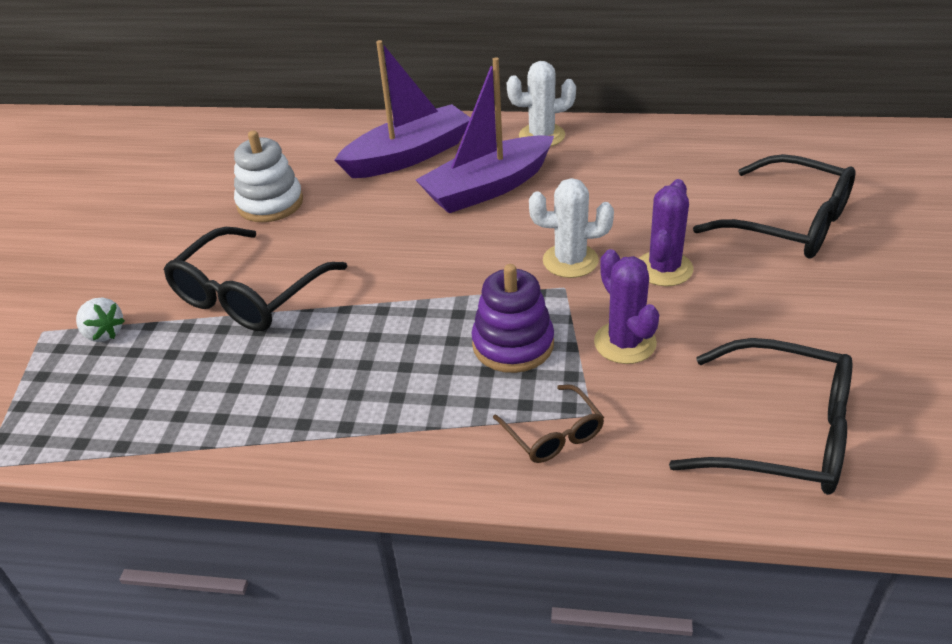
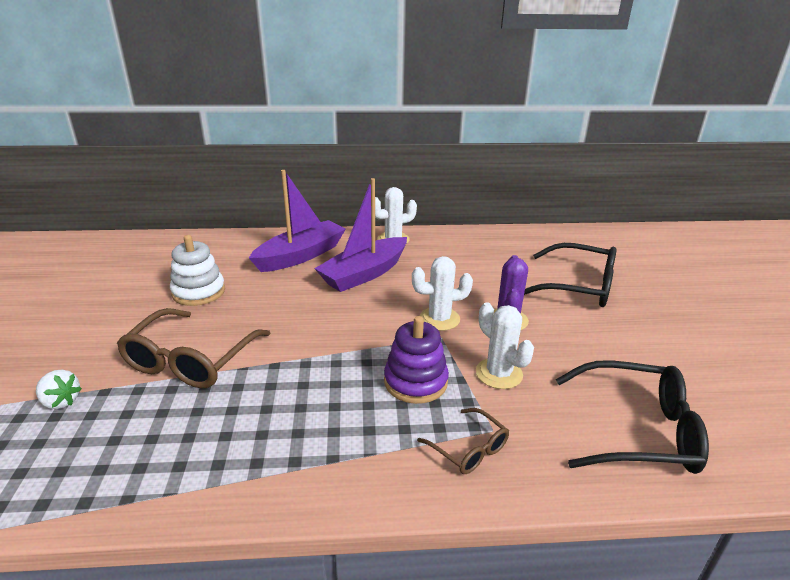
camera: 15 degrees left, 10 degrees down
(249, 295) = (191, 360): black glasses -> brown glasses
(625, 343) = (499, 374): purple cactus -> white cactus

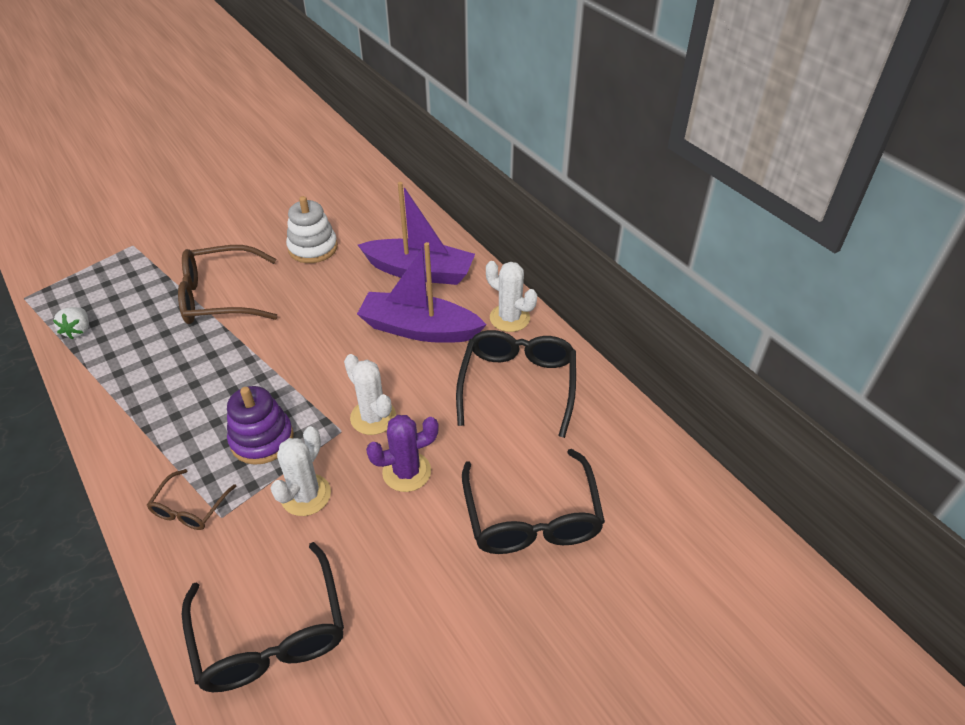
camera: 60 degrees right, 15 degrees up
(61, 401) = (147, 267): white strawberry -> white strawberry (78, 331)
(459, 256) = (518, 385): none -> black glasses

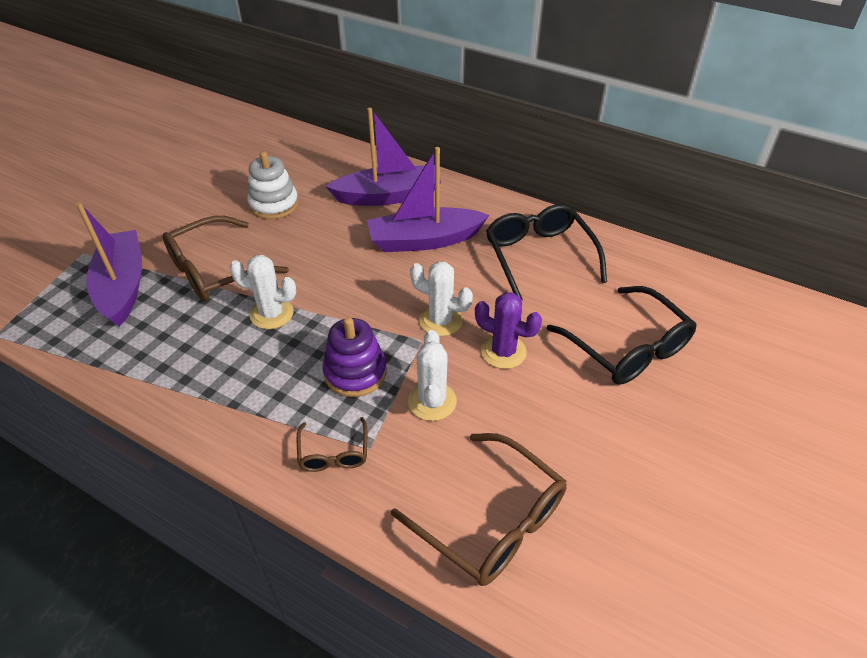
camera: 25 degrees left, 0 degrees up
(78, 331) = (86, 345): white strawberry -> none
(140, 286) = (122, 286): none -> purple boat
(270, 634) = (491, 520): black glasses -> brown glasses
(406, 472) = (503, 352): purple cactus -> purple cactus turned 75 degrees clockwise
(509, 318) = (493, 209): white cactus -> white cactus (272, 314)

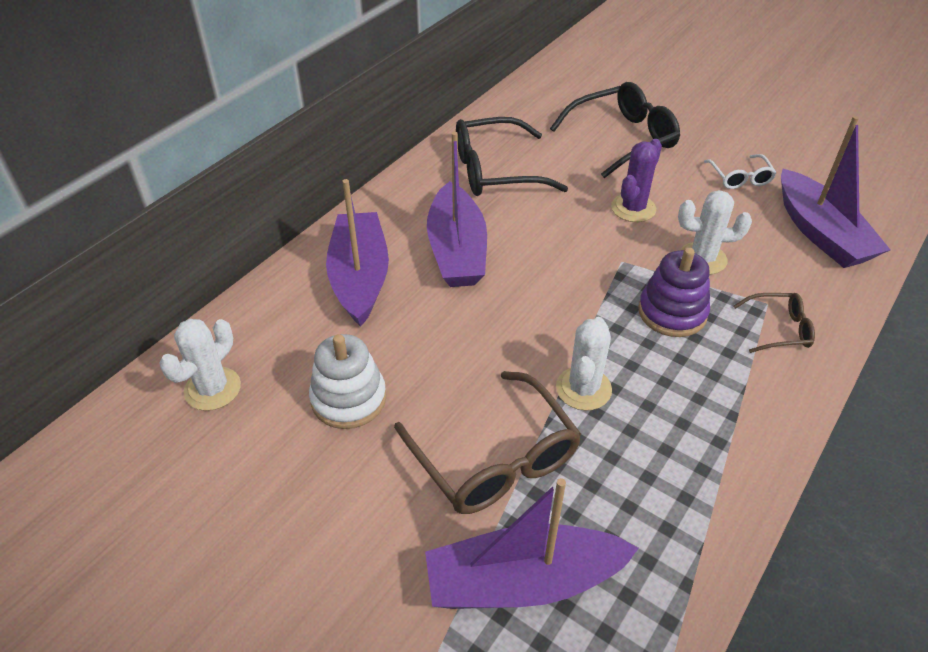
camera: 85 degrees left, 0 degrees up
(440, 320) = (592, 246): white cactus -> white cactus (212, 389)
(491, 520) = (821, 233): brown glasses -> purple boat
(583, 451) = (740, 178): none -> white glasses

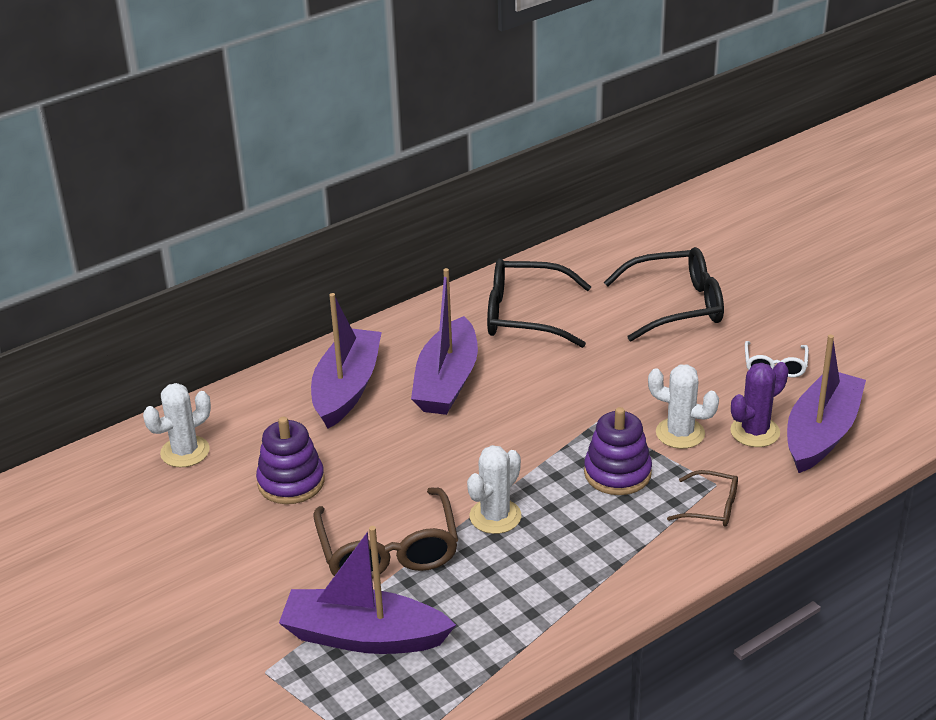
camera: 20 degrees right, 10 degrees down
(349, 399) = (291, 482): white stacking toy -> purple stacking toy
(633, 208) = (642, 375): purple cactus -> purple cactus (755, 432)
(821, 233) = (821, 433): purple boat -> purple boat turned 150 degrees counterclockwise

